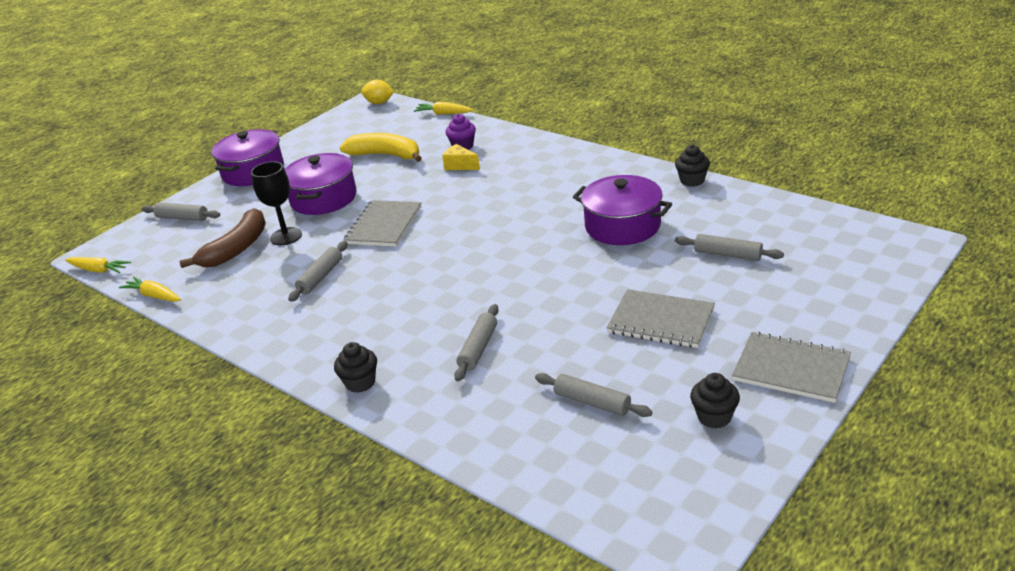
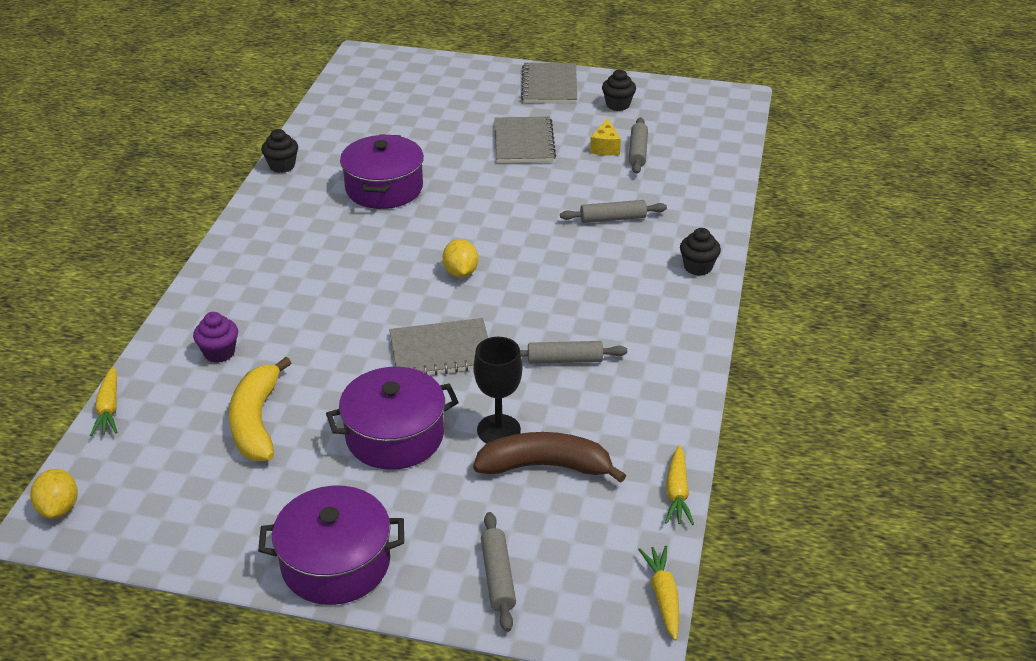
camera: 120 degrees left, 5 degrees up
(460, 165) = (276, 337): yellow cheese -> yellow cheese (605, 147)
(468, 247) = (460, 272): none -> yellow lemon
(728, 254) = (413, 128): grey rolling pin -> none

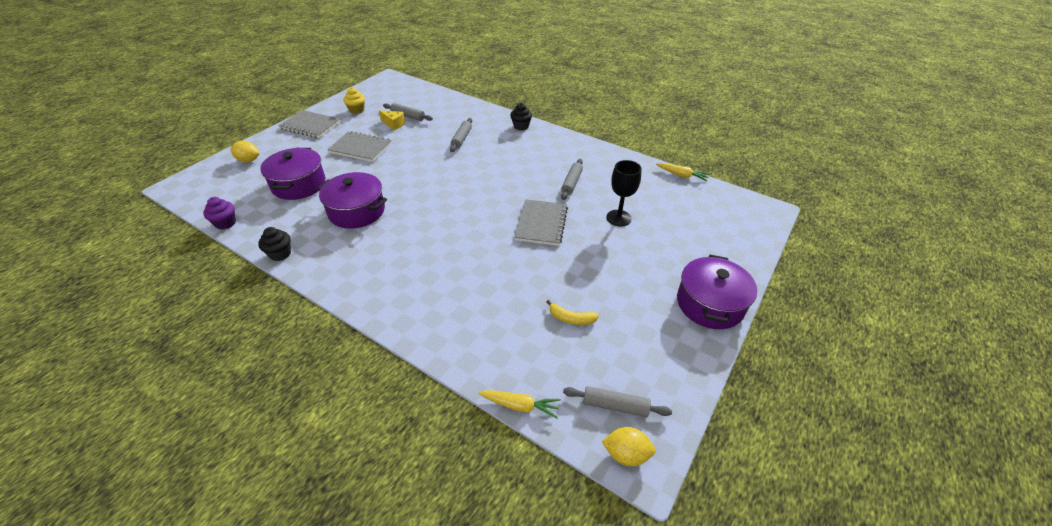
camera: 70 degrees left, 5 degrees up
(219, 353) = (487, 327): purple cupcake -> purple cupcake (225, 223)
(256, 421) = (571, 318): yellow banana -> yellow banana, size x0.54
(395, 436) = (609, 258): purple pot -> purple pot (299, 184)
(460, 272) = (472, 200): yellow lemon -> yellow lemon (248, 160)
(498, 577) = (729, 244): grey rolling pin -> grey rolling pin (615, 405)
(545, 466) = (652, 209): brown banana -> none
(618, 105) = (357, 110): black cupcake -> yellow cupcake
(663, 596) = (747, 196): yellow carrot -> none

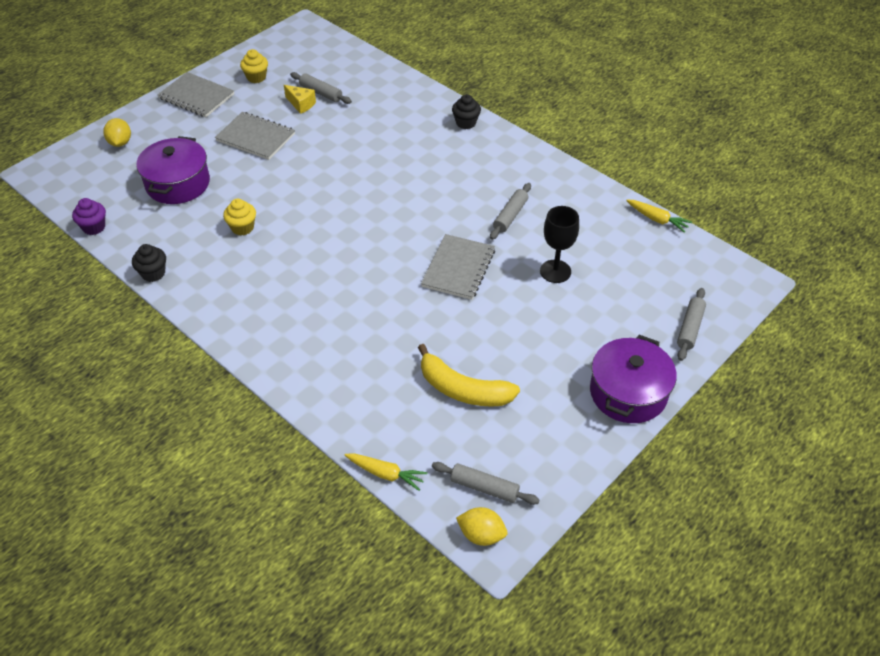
camera: 10 degrees right, 5 degrees up
(248, 160) = (120, 142): yellow lemon -> yellow lemon turned 60 degrees clockwise
(356, 211) = (242, 228): purple pot -> yellow cupcake
(461, 139) = (384, 135): grey rolling pin -> grey rolling pin (690, 328)
(571, 318) = (463, 389): yellow banana -> yellow banana, size x1.87

